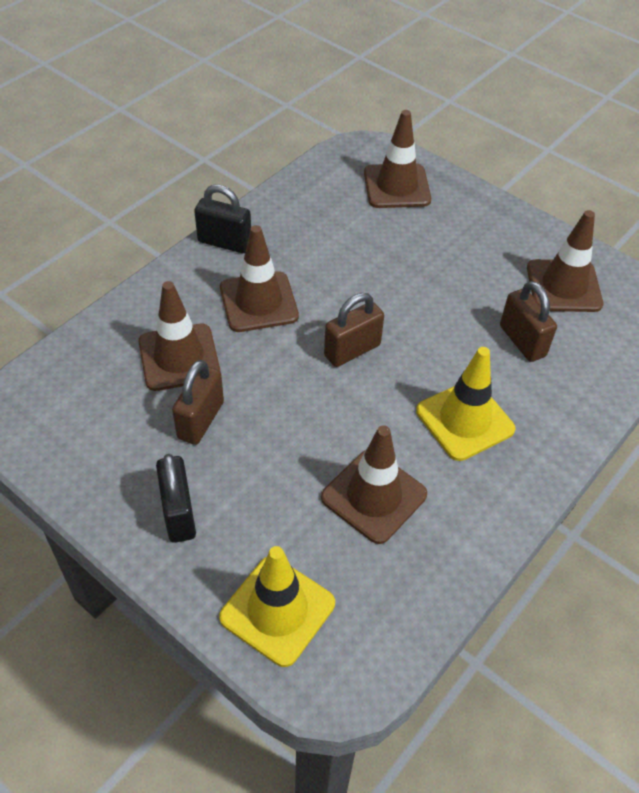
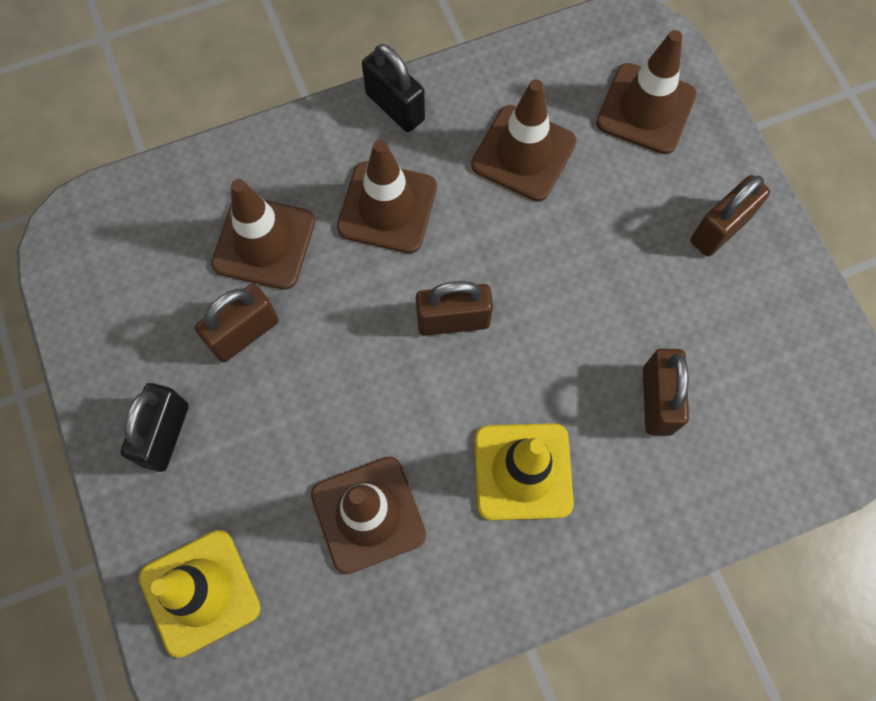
camera: 30 degrees right, 20 degrees up
(491, 233) = (720, 229): none -> brown padlock
(563, 286) = (760, 347): brown traffic cone -> brown traffic cone (523, 153)

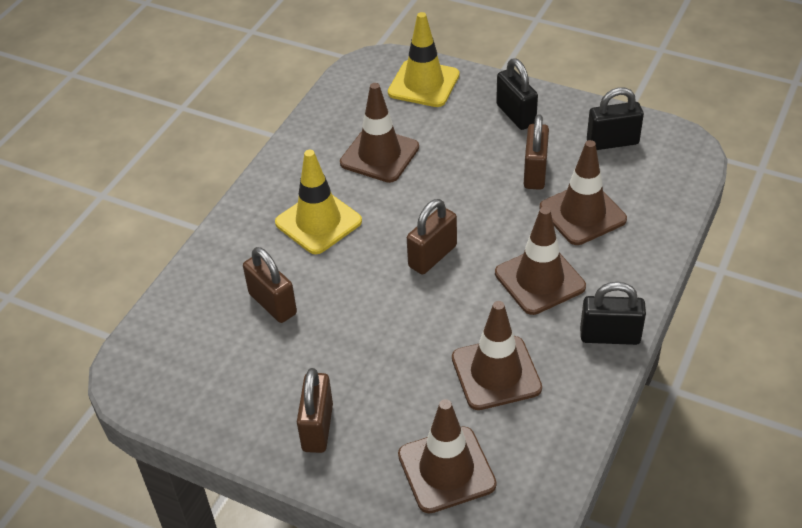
camera: 140 degrees right, 25 degrees down
(125, 301) = (612, 142): none -> black padlock

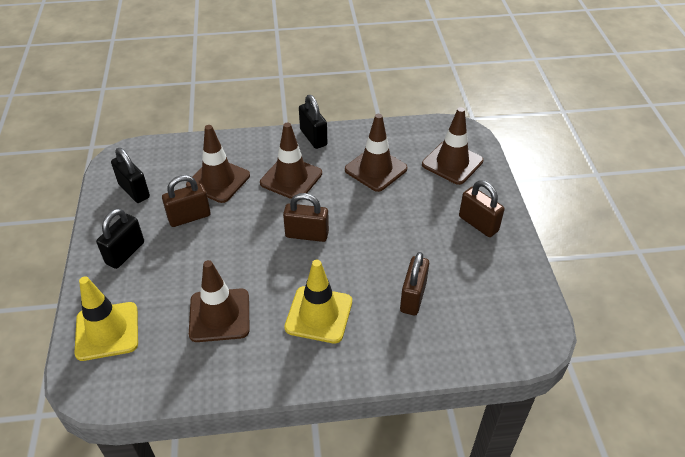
camera: 125 degrees left, 0 degrees up
(317, 427) = (478, 224): brown padlock -> brown padlock turned 75 degrees clockwise

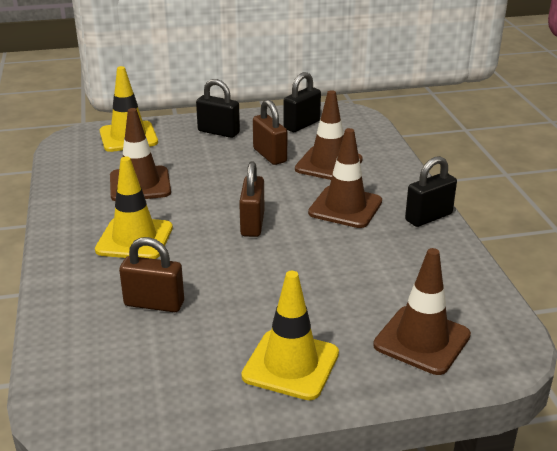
camera: 85 degrees right, 15 degrees down
(376, 169) = (382, 268): brown traffic cone -> none
(478, 224) = (291, 365): brown padlock -> yellow traffic cone

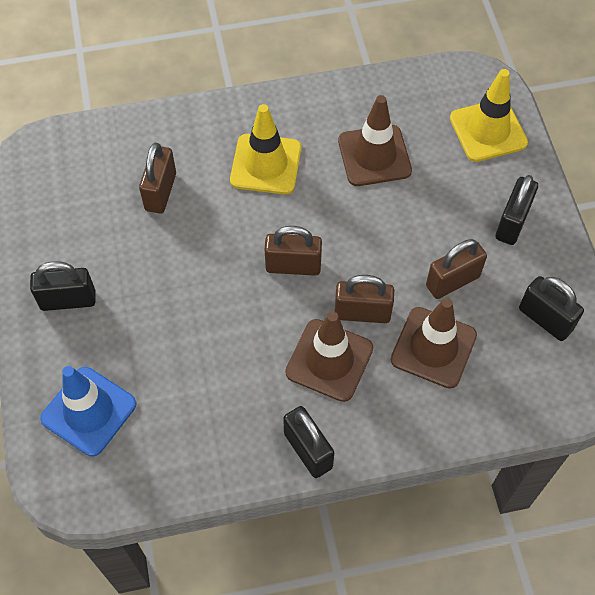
camera: 90 degrees right, 30 degrees up
(291, 365) = (68, 300): yellow traffic cone -> black padlock
(299, 192) = (362, 313): none -> brown padlock
(422, 340) = (89, 411): brown traffic cone -> blue traffic cone

